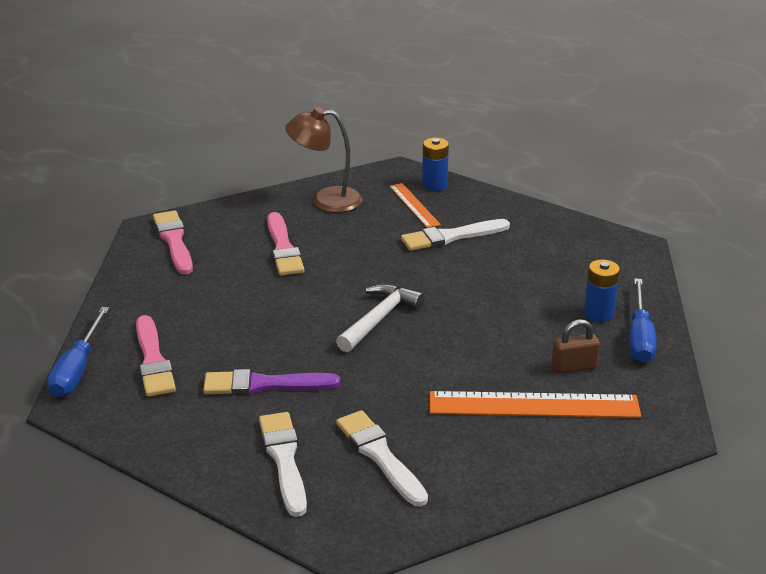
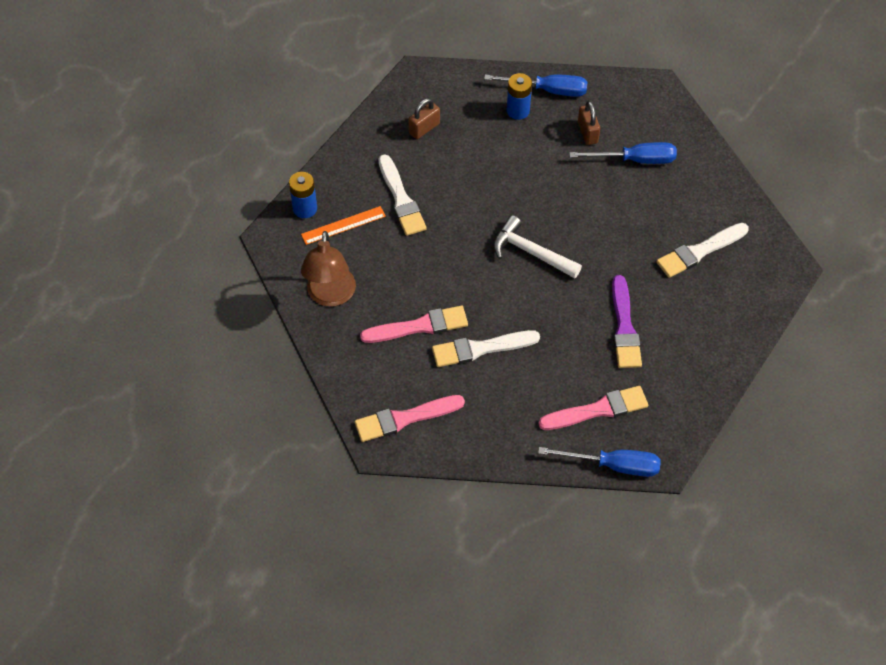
camera: 90 degrees left, 25 degrees up
(284, 459) = (710, 309): white brush -> white brush (481, 348)
(534, 405) = (635, 160): orange ruler -> blue screwdriver
(555, 250) = (424, 128): none -> brown padlock

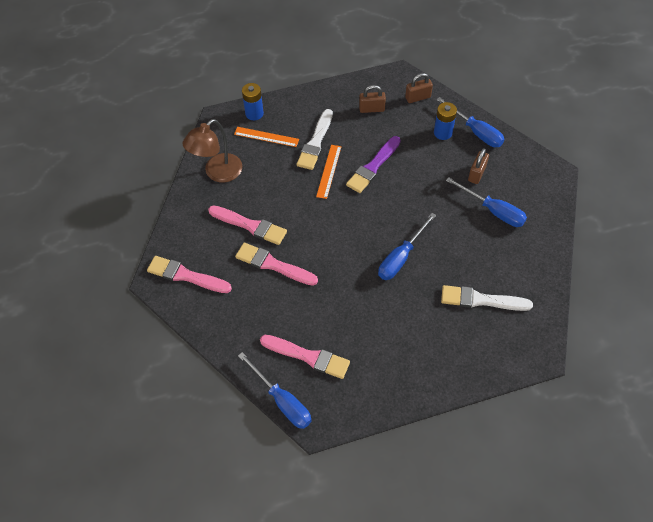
camera: 40 degrees right, 0 degrees up
(443, 220) = (328, 171): none -> orange ruler
(459, 88) = (418, 97): none -> brown padlock
(481, 348) = (273, 265): white brush -> pink brush
(531, 252) = (364, 225): white hammer -> none
(593, 259) = (401, 257): none -> blue screwdriver
(624, 327) = (379, 315): purple brush -> purple brush (373, 167)

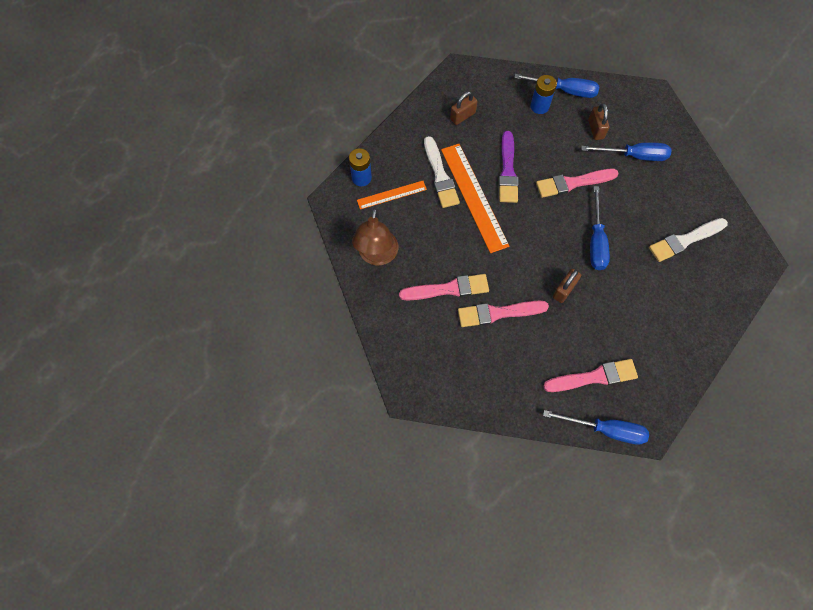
camera: 35 degrees left, 10 degrees up
(186, 275) = (431, 371): pink brush -> pink brush (573, 183)
(328, 171) = (473, 197): orange ruler -> orange ruler, size x1.80
(418, 97) = (493, 84): brown padlock -> brown padlock (564, 290)

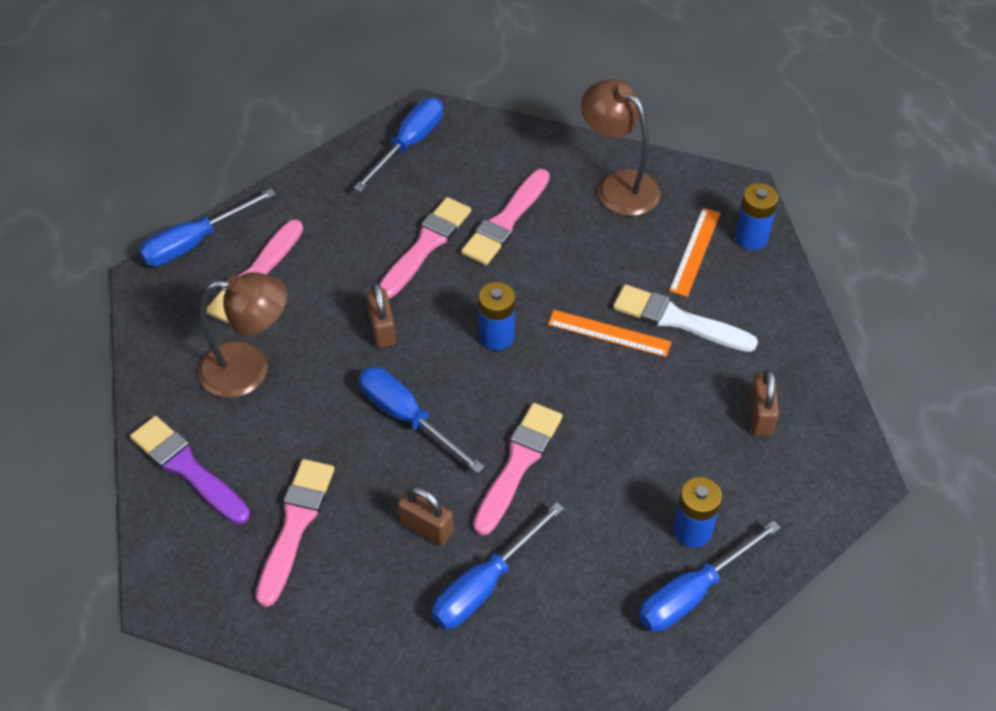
camera: 130 degrees right, 15 degrees down
(439, 381) = (409, 145): none -> blue screwdriver
(473, 197) = (609, 333): orange ruler -> orange ruler, size x0.55
(507, 171) = (613, 401): purple brush -> purple brush (188, 469)
(520, 239) = (496, 336): none -> blue battery
(595, 129) = (580, 573): brown padlock -> brown padlock (426, 527)
(642, 328) = (249, 369): none -> brown lamp
(685, 240) = (295, 525): white brush -> pink brush

